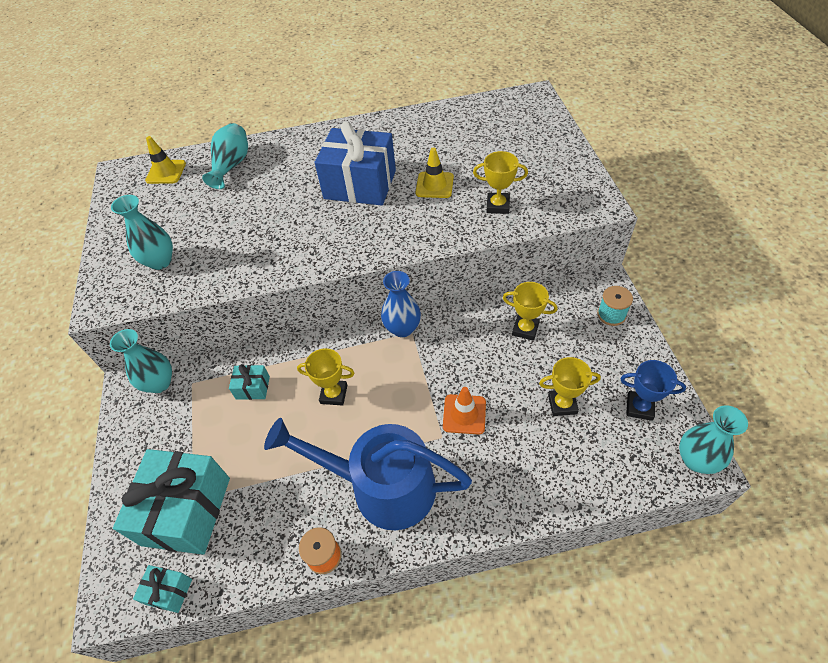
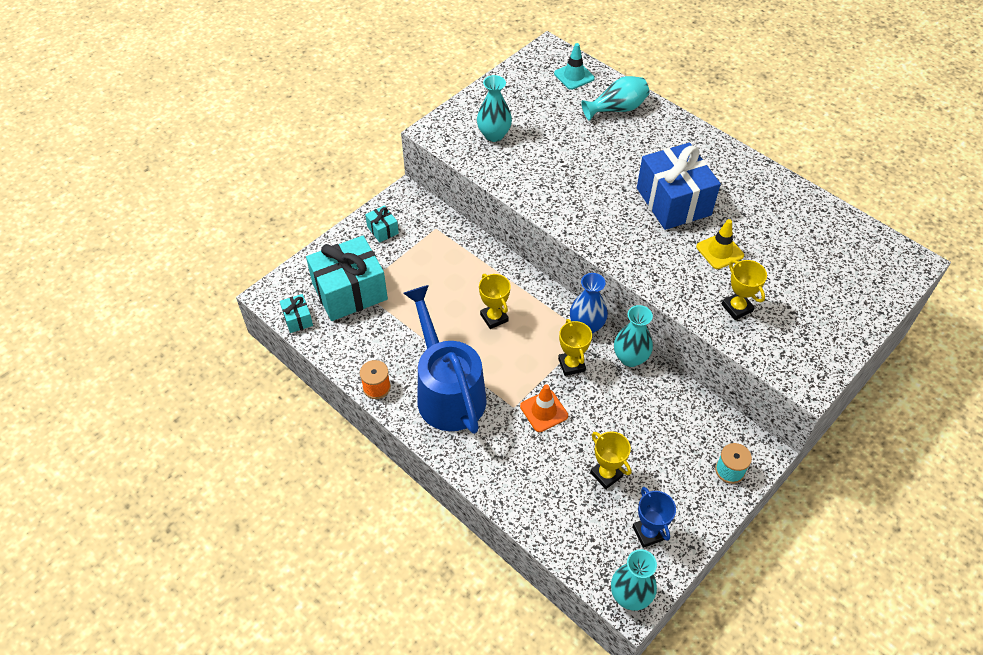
camera: 50 degrees right, 0 degrees up
(159, 383) = (421, 210): turquoise vase -> turquoise vase (630, 358)
(166, 172) = (574, 76): yellow traffic cone -> turquoise traffic cone
(253, 388) = (460, 266): turquoise gift -> turquoise gift (382, 230)
(525, 329) = (658, 412): yellow trophy -> yellow trophy (571, 365)

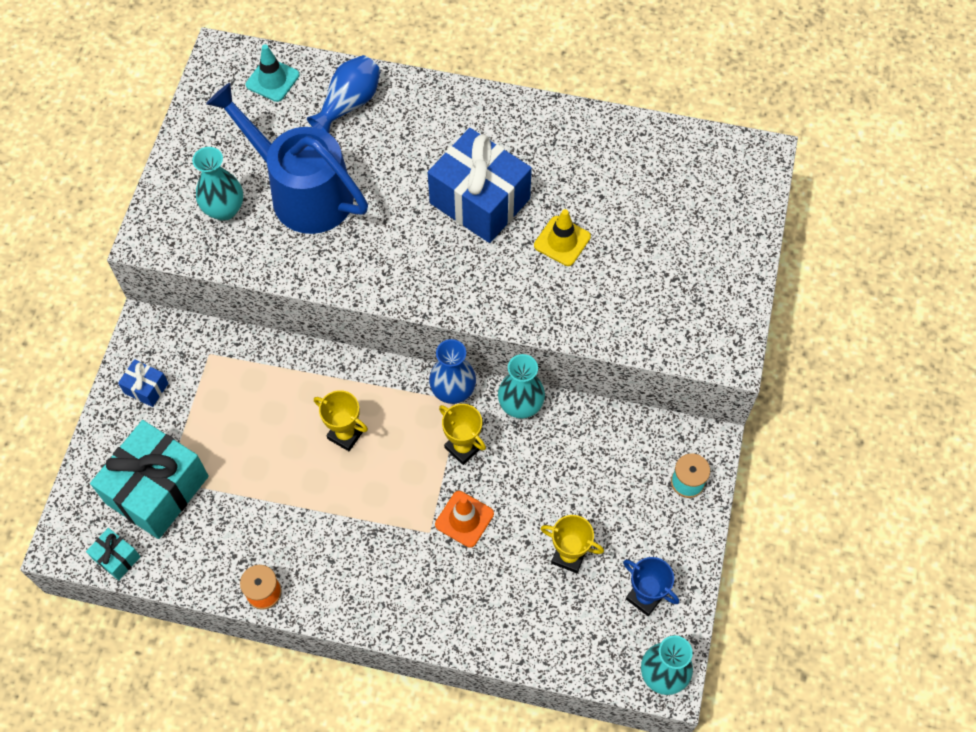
camera: 30 degrees left, 10 degrees up
(382, 230) = (146, 388): turquoise gift -> blue gift
(447, 391) = (346, 553): blue watering can -> blue watering can (302, 191)
(617, 109) = (349, 104): turquoise vase -> blue vase
(737, 308) = (615, 303): yellow trophy -> none

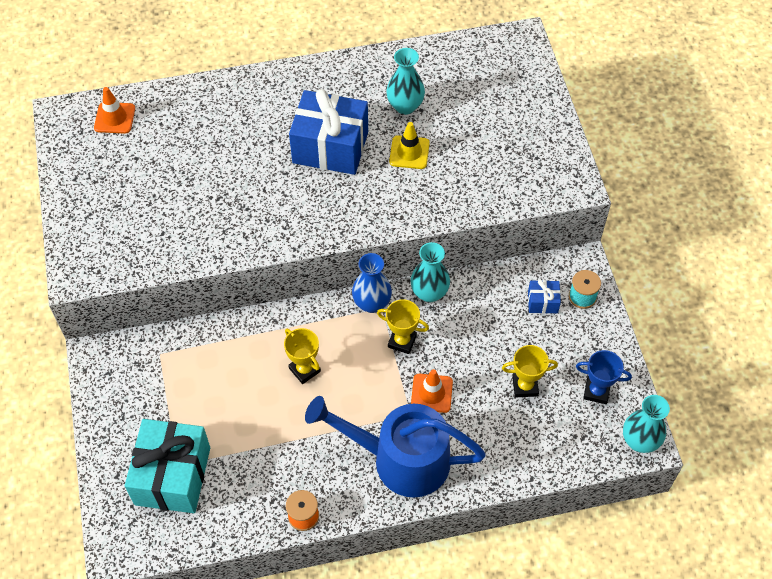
camera: 25 degrees left, 5 degrees down
(116, 558) = (167, 543): turquoise gift -> none
(146, 388) = (121, 401): blue gift -> blue gift (542, 302)
(224, 209) = (128, 229): turquoise vase -> turquoise vase (405, 106)
(272, 80) = (114, 118): turquoise traffic cone -> orange traffic cone
(302, 191) = (185, 192): blue watering can -> blue watering can (400, 459)
(345, 434) = (304, 370): yellow trophy -> yellow trophy turned 45 degrees clockwise
(349, 104) = (187, 114): blue vase -> none

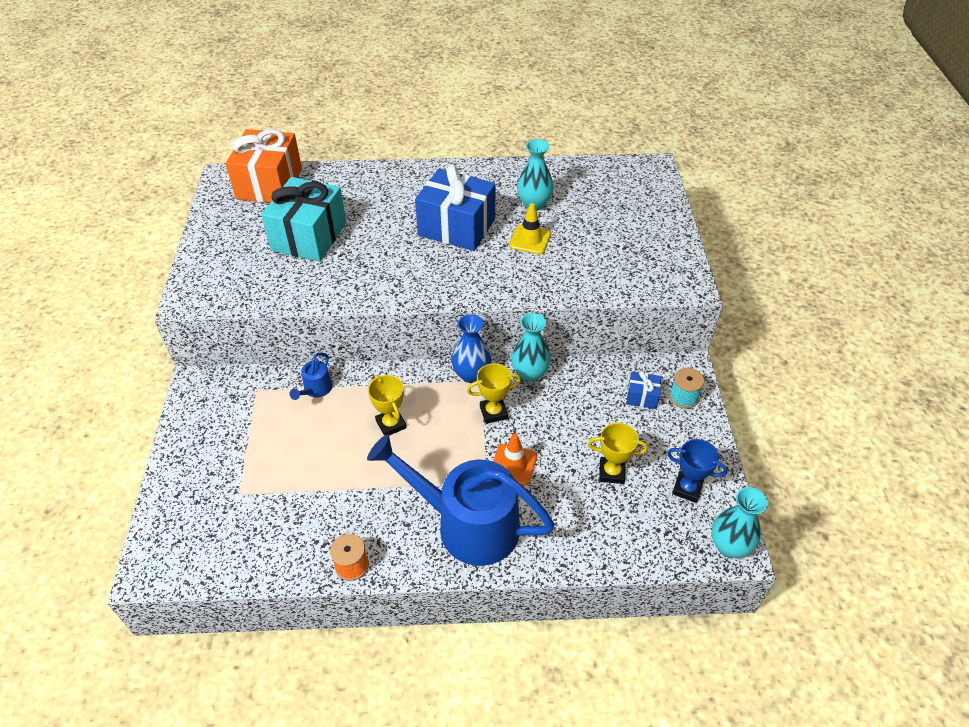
camera: 10 degrees right, 10 degrees down
(114, 118) = (269, 184): orange traffic cone -> orange gift
(173, 476) = (231, 504): turquoise gift -> turquoise gift (309, 236)
(220, 344) = (315, 390): none -> blue watering can
(402, 341) = (493, 412): yellow trophy -> yellow trophy turned 45 degrees counterclockwise

